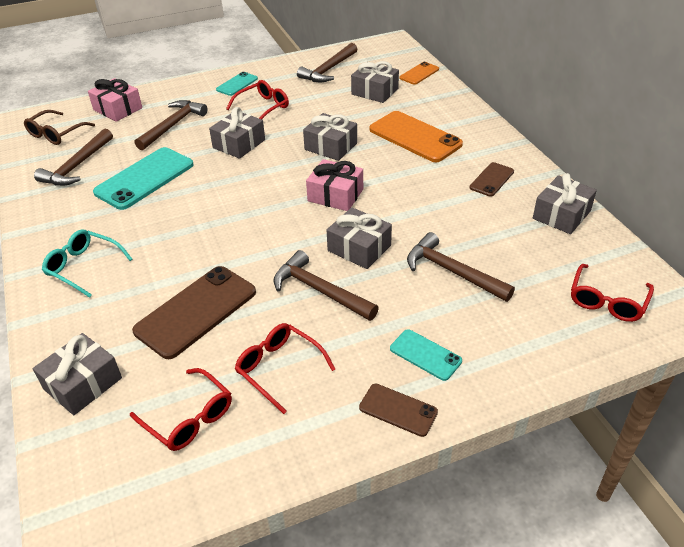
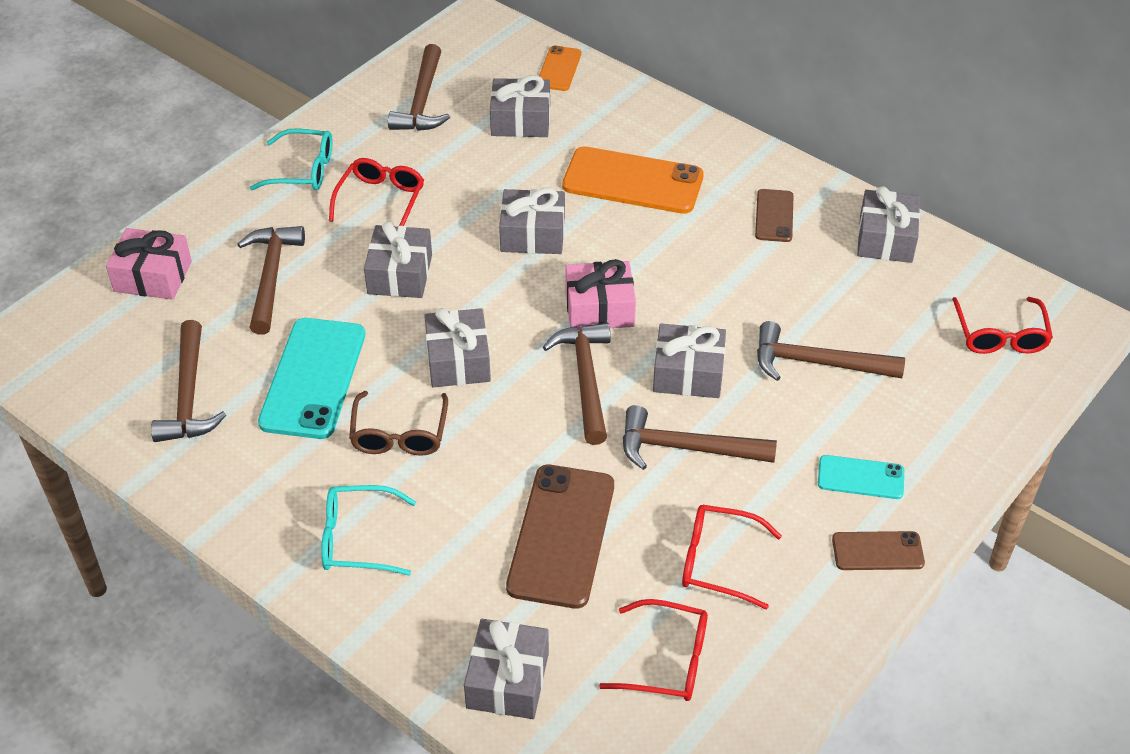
camera: 30 degrees left, 5 degrees up
(56, 134) = (95, 354): brown glasses -> brown glasses (399, 435)
(229, 195) = (458, 360): none -> grey gift
(237, 84) = (303, 170): turquoise phone -> turquoise glasses
(292, 230) = (586, 379): none -> brown hammer

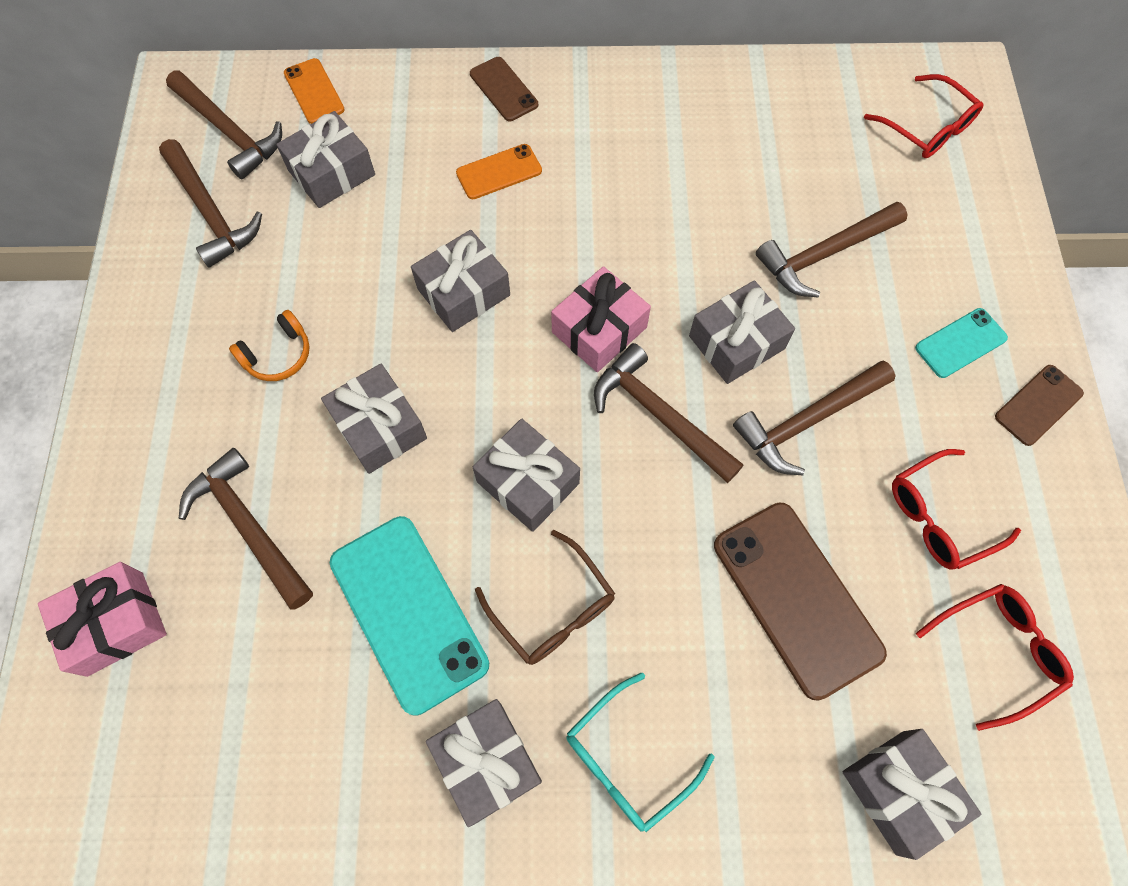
camera: 40 degrees left, 20 degrees up
(188, 395) = (298, 737): brown hammer -> brown hammer (229, 132)
(303, 170) = (161, 375): turquoise glasses -> none
(381, 200) = (278, 355): red glasses -> orange headphones
(633, 181) = (499, 172): orange phone -> orange phone, size x0.53
(774, 216) = (652, 128): brown phone -> brown phone (504, 89)
(885, 239) = (759, 92): grey gift -> grey gift (487, 762)

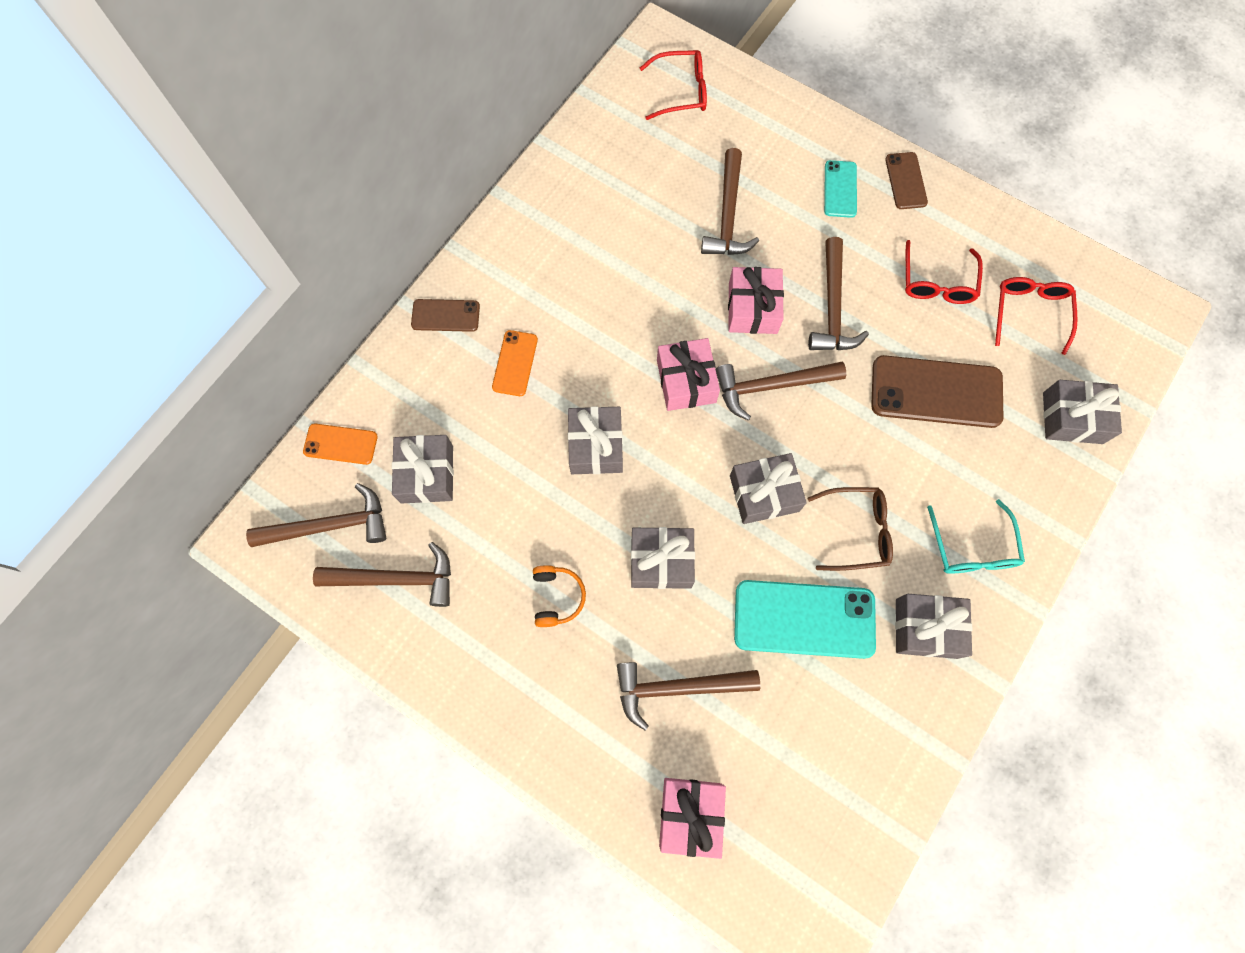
camera: 55 degrees left, 5 degrees up
(736, 342) = (753, 308): grey gift -> pink gift

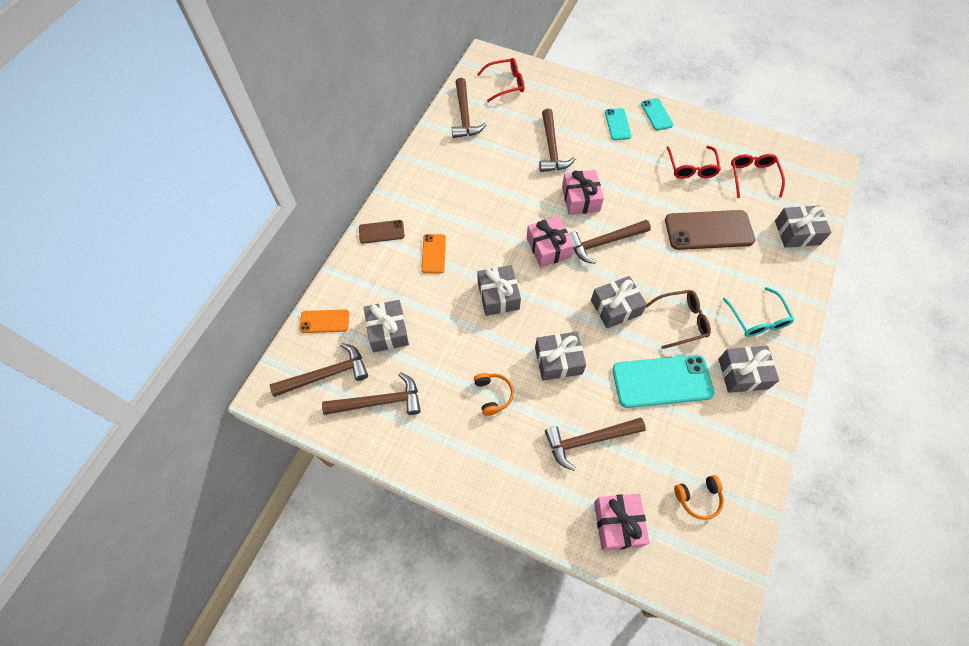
camera: 10 degrees left, 10 degrees down
(812, 800) = (698, 498): none -> orange headphones
(832, 307) = (630, 191): brown hammer -> brown hammer (464, 116)
(905, 181) = (656, 114): brown phone -> turquoise phone

